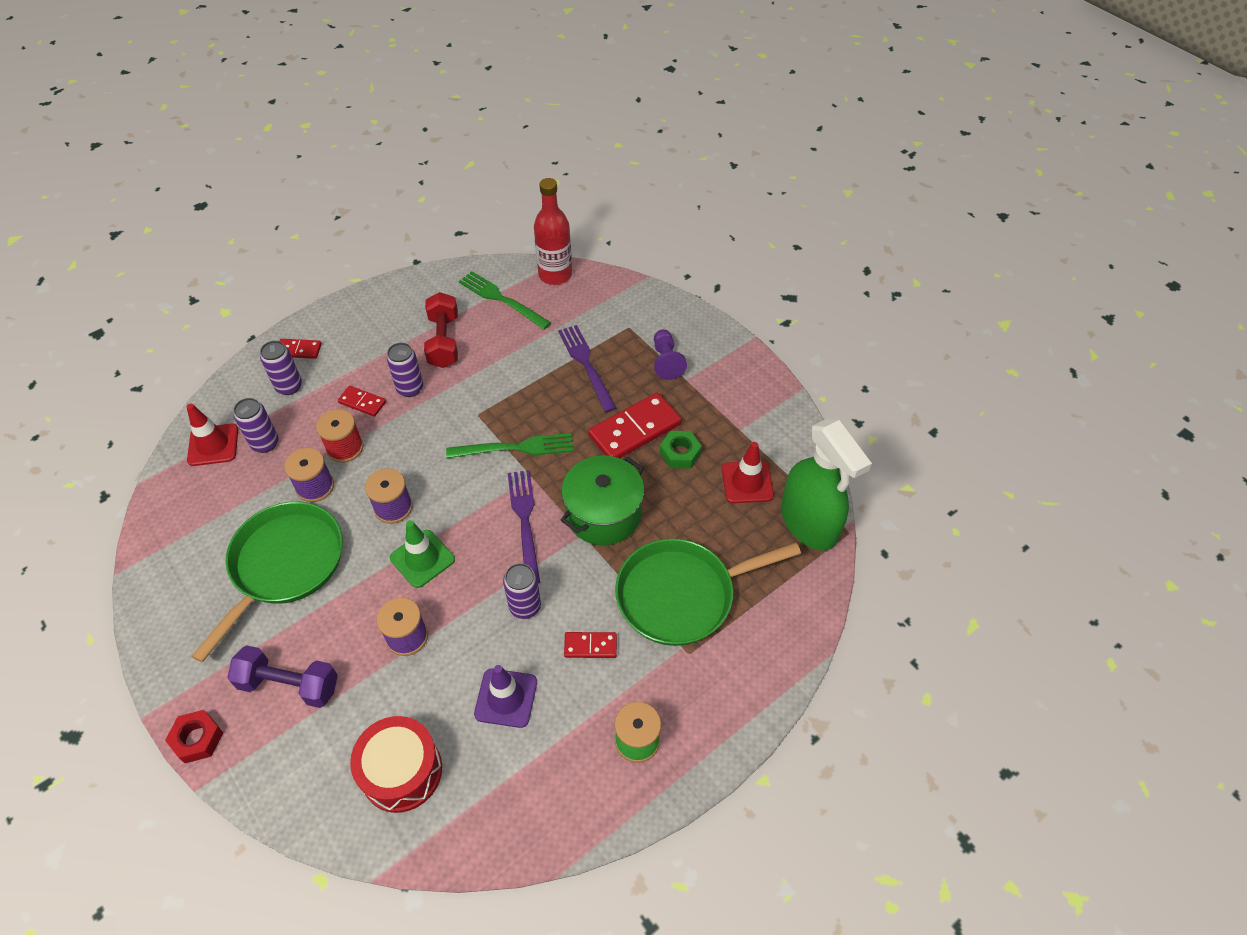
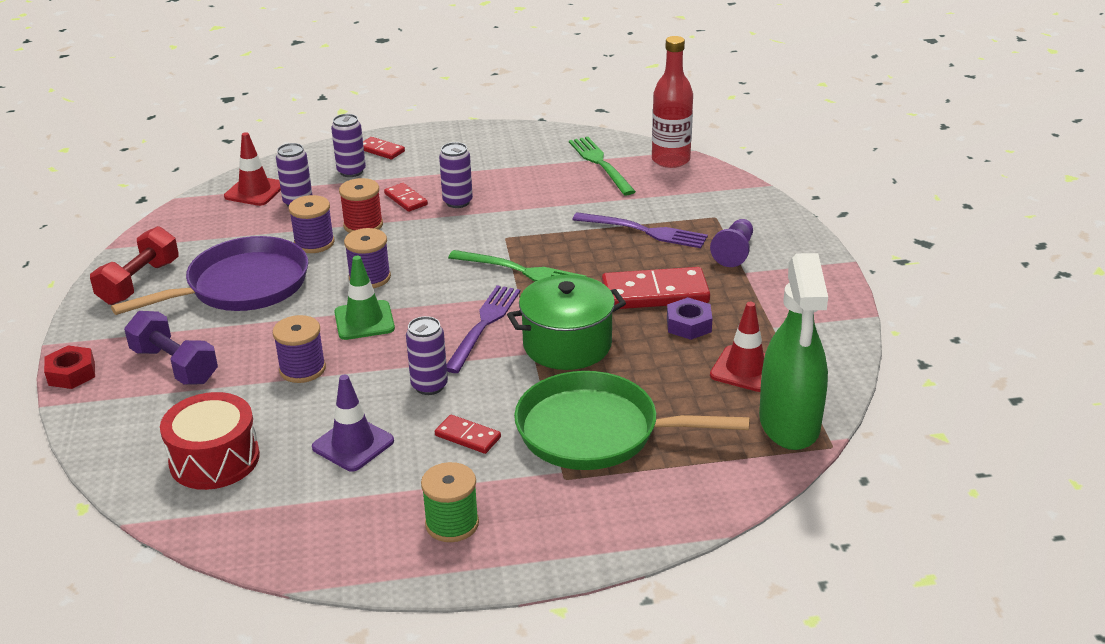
camera: 30 degrees right, 20 degrees down
(284, 564) = (242, 286): green pan -> purple pan
(444, 341) = (518, 178): red dumbbell -> red dumbbell (139, 282)
(585, 364) = (645, 231): purple fork -> purple fork turned 105 degrees clockwise
(680, 453) = (689, 325): green nut -> purple nut

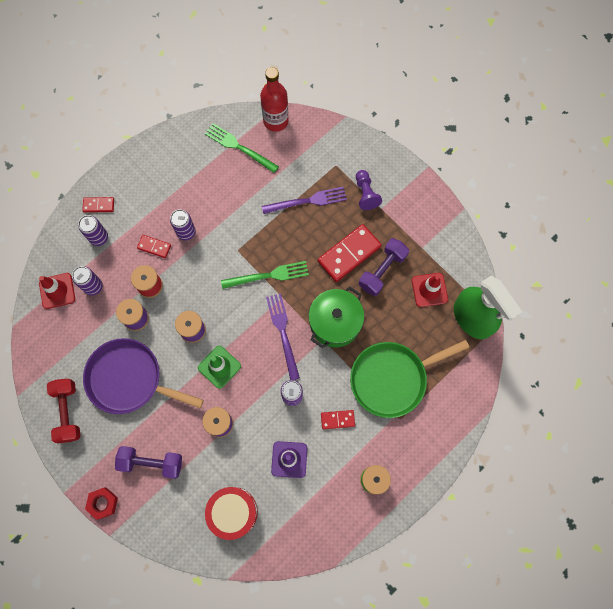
camera: 35 degrees left, 40 degrees up
(242, 286) = (129, 379): purple pan -> purple pan turned 90 degrees counterclockwise
(689, 325) = (382, 270): purple nut -> purple dumbbell

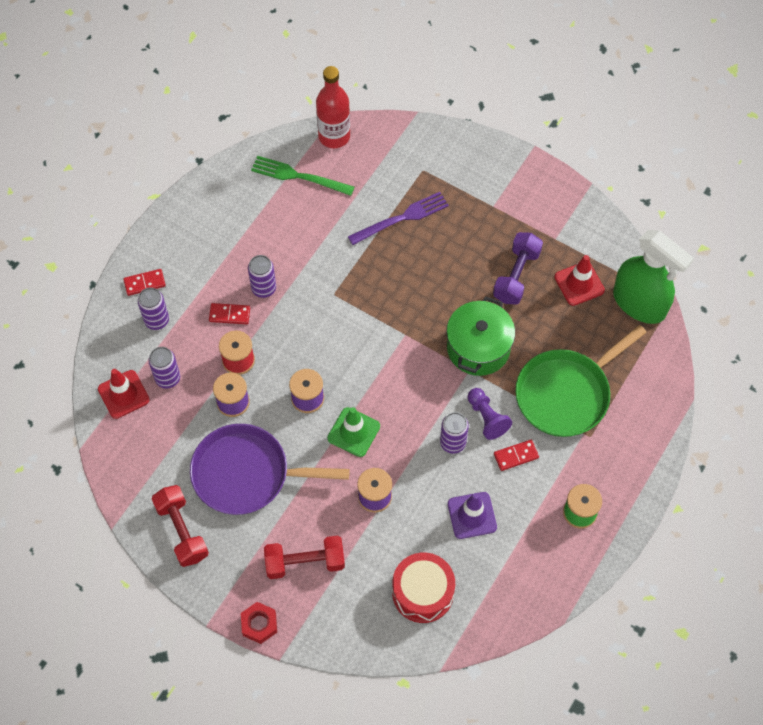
camera: 15 degrees left, 10 degrees down
(151, 462) = (305, 562): purple dumbbell -> red dumbbell
(269, 275) = (382, 313): green fork -> none
(282, 332) = (418, 373): purple fork -> none
(349, 254) = (470, 266): red domino -> none
(365, 194) = (469, 194): purple pawn -> purple pawn (486, 418)

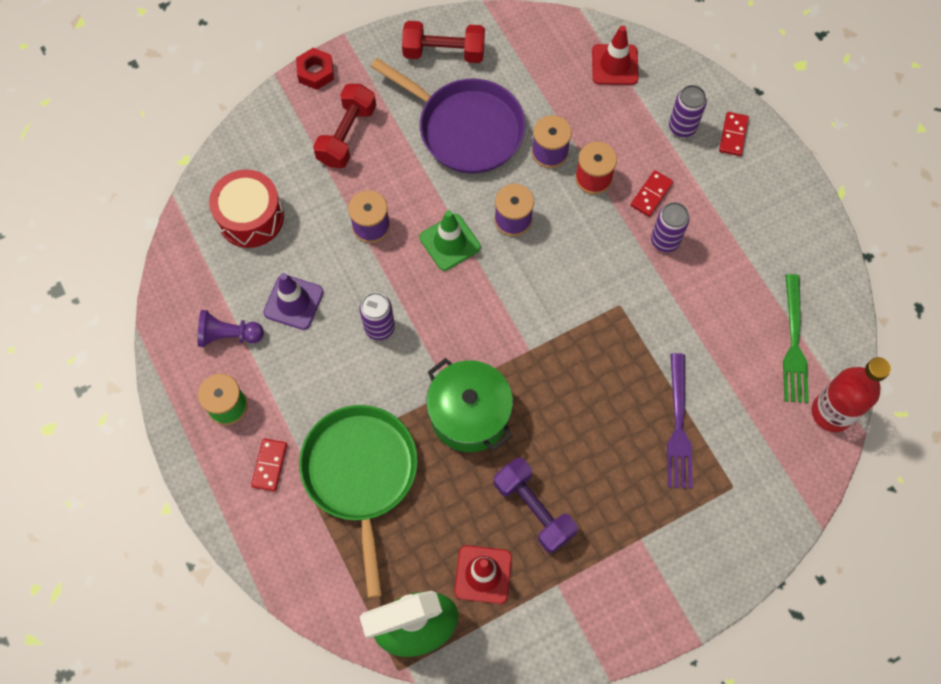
camera: 120 degrees right, 5 degrees up
(168, 378) = (610, 108): purple can -> none
(246, 474) = (466, 128): purple pan -> purple pan turned 90 degrees clockwise
(297, 176) = (794, 345): green fork -> green fork turned 135 degrees clockwise
(486, 418) = (385, 376): purple pawn -> purple pawn (229, 335)
(516, 456) = (326, 380): red domino -> red domino (269, 465)

